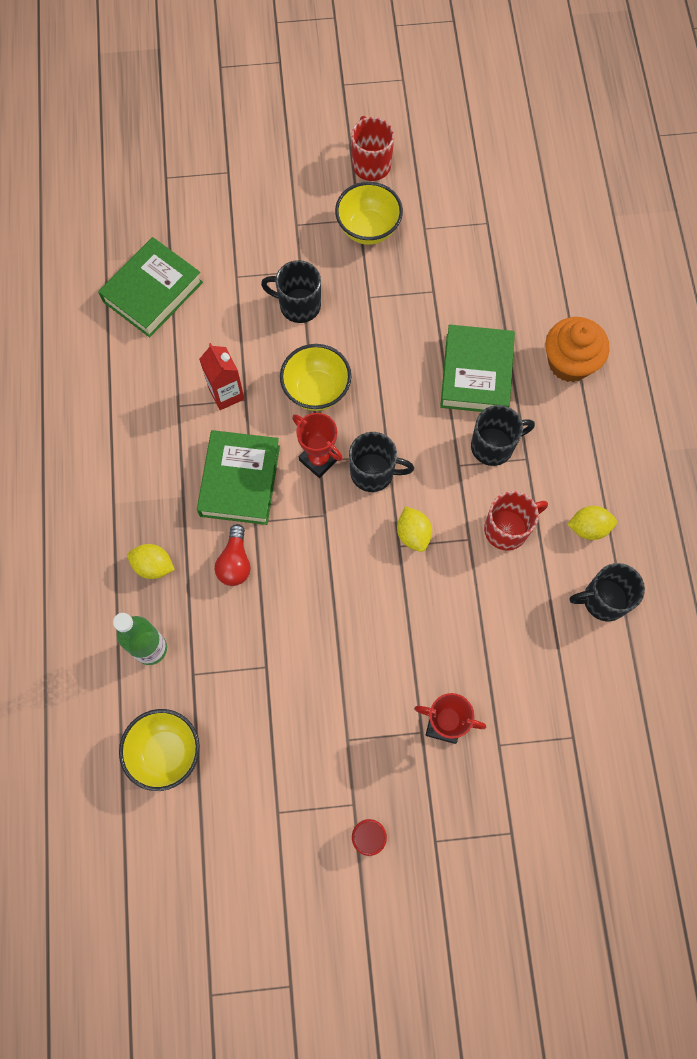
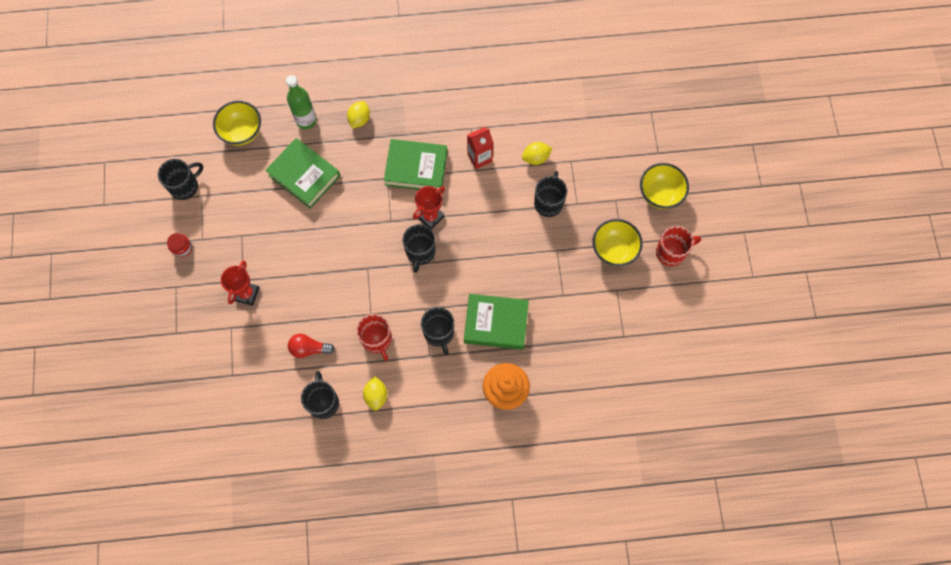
camera: 90 degrees right, 0 degrees up
(152, 292) = (557, 108): green book -> green book (304, 175)
(235, 562) = (360, 167): red light bulb -> red light bulb (309, 348)
(260, 842) = (185, 186): none -> black mug
(316, 390) = (482, 215): yellow bowl -> yellow bowl (660, 194)
(413, 534) = (375, 277): yellow lemon -> yellow lemon (536, 158)

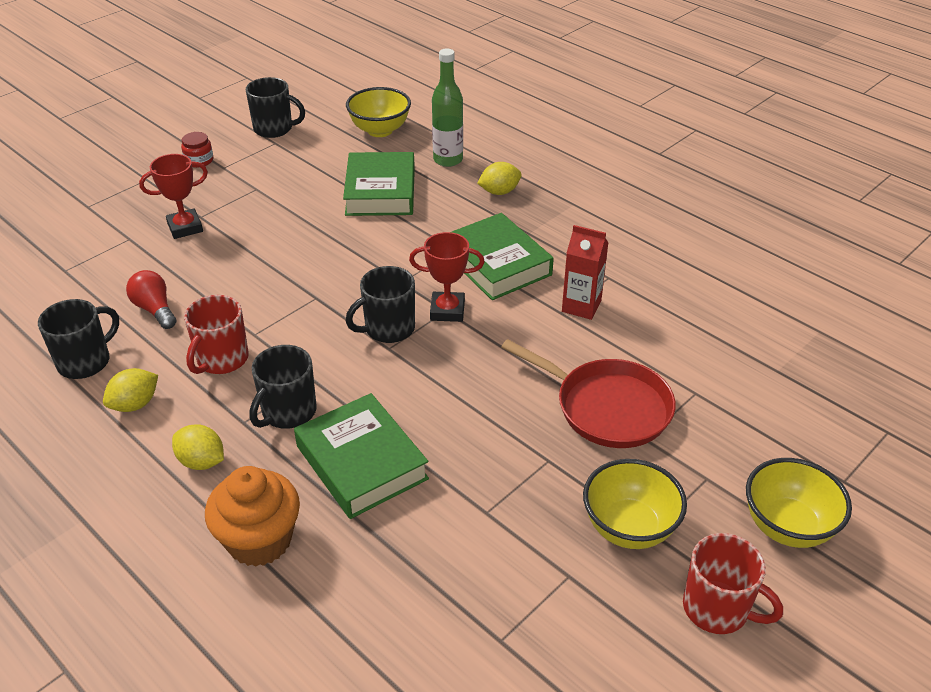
camera: 50 degrees right, 30 degrees down
(536, 158) = (652, 356): yellow lemon -> yellow lemon (201, 461)
(549, 203) = (607, 407): black mug -> red pan

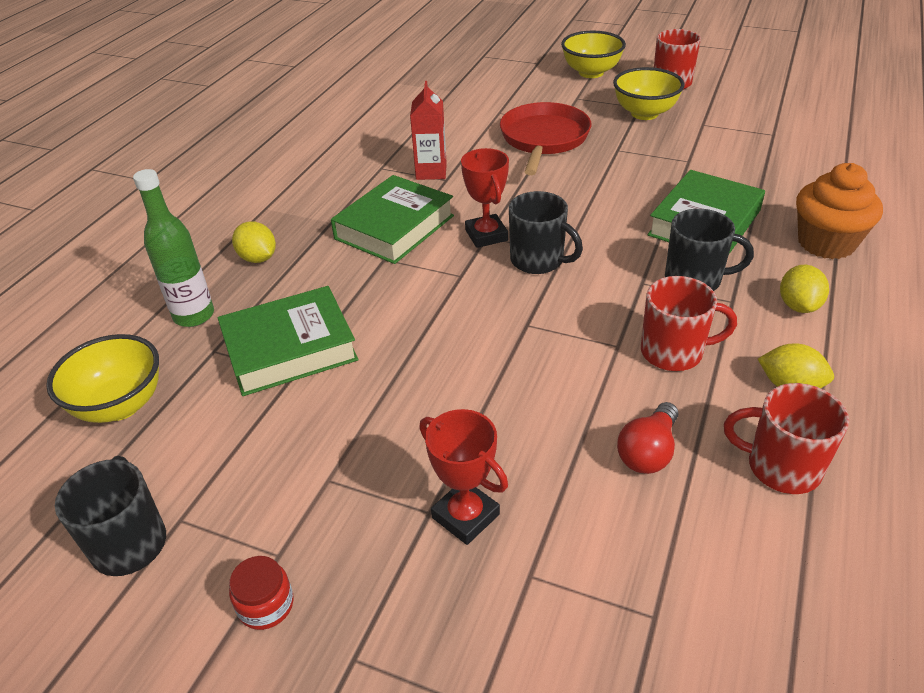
camera: 110 degrees left, 0 degrees up
(85, 362) = (781, 467): black mug -> red mug

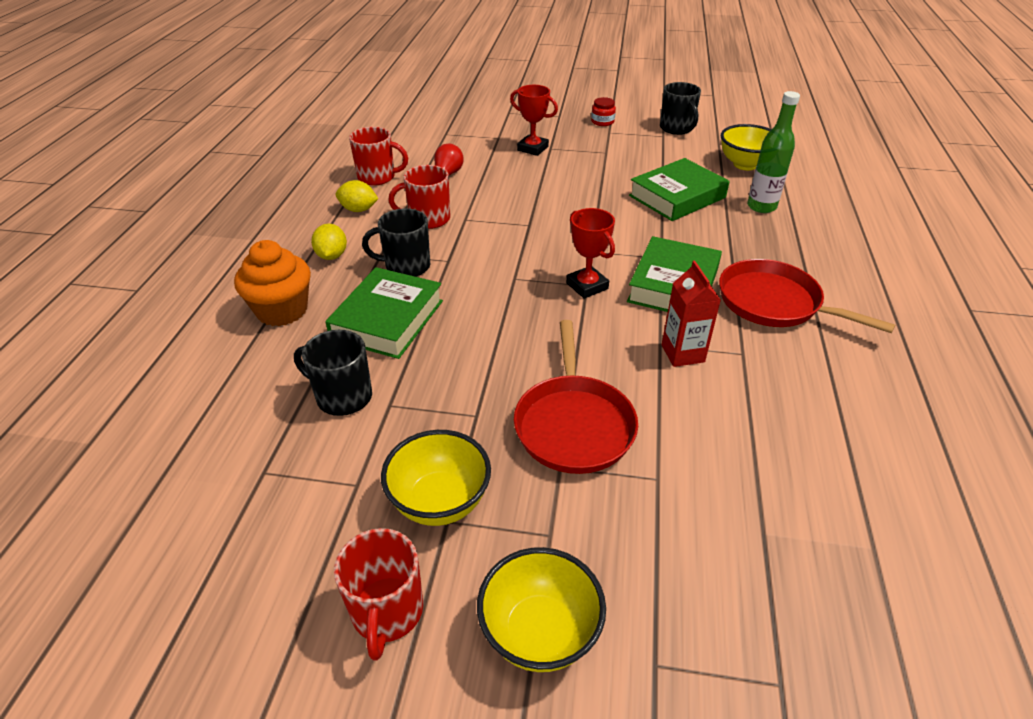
camera: 165 degrees right, 0 degrees up
(258, 258) = (762, 247): yellow lemon -> none
(312, 201) = (774, 303): none -> red pan
(538, 260) = (534, 269): black mug -> black mug (343, 397)

